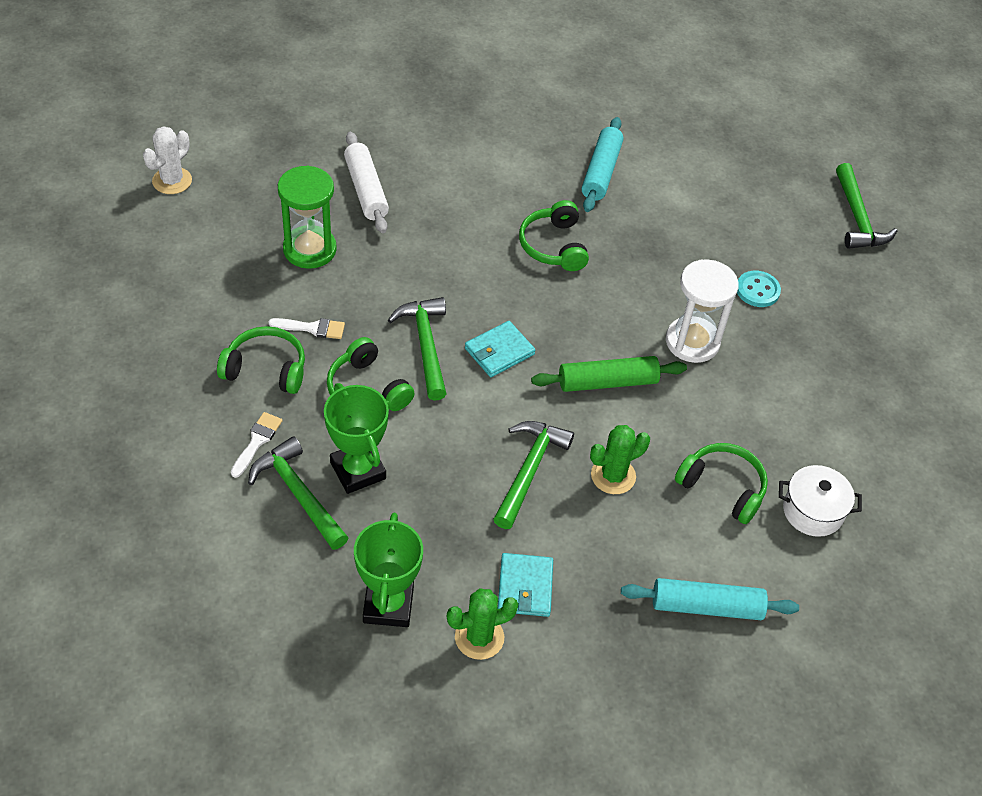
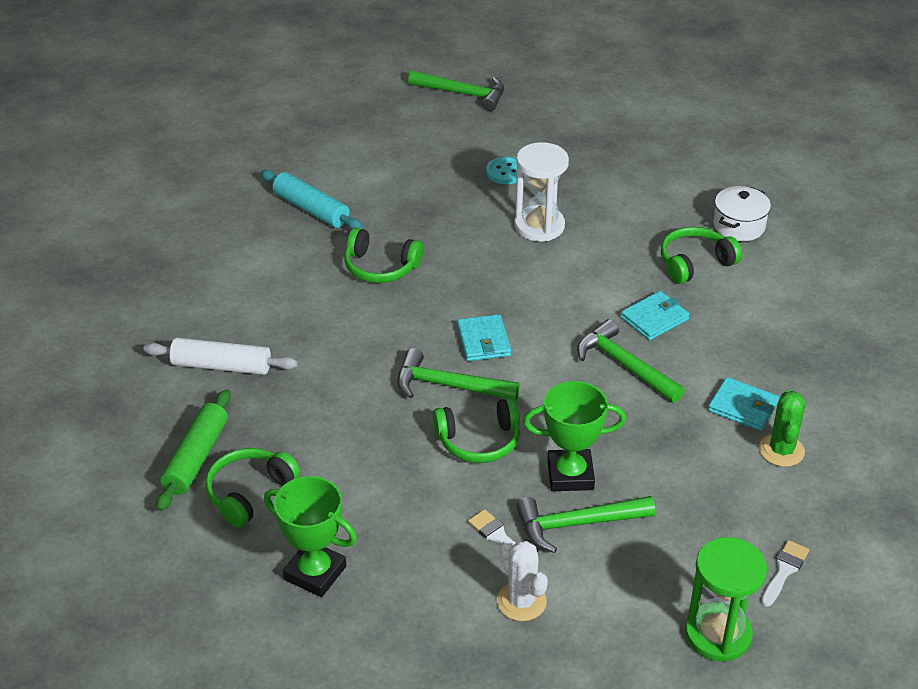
camera: 60 degrees left, 10 degrees down
(172, 181) = (97, 511): white cactus -> white cactus (521, 601)
(266, 369) = (412, 506): green headphones -> green headphones (249, 493)
(309, 249) = (274, 430): green hourglass -> green hourglass (717, 634)
(312, 328) = (379, 457): white brush -> white brush (784, 570)
(388, 605) = (726, 498): green trophy -> green trophy (315, 573)
(607, 382) = (555, 288): green rolling pin -> green rolling pin (196, 458)
(613, 476) = (654, 318): green cactus -> turquoise wallet
(706, 606) = (802, 312): turquoise rolling pin -> none

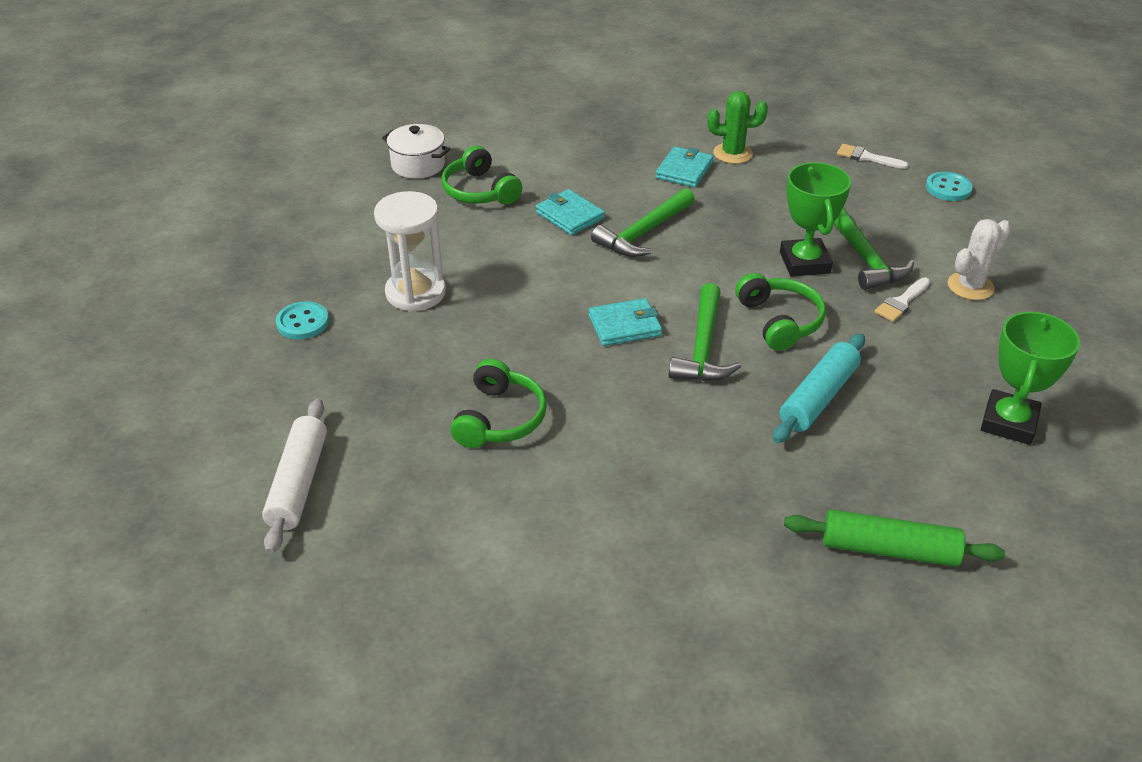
camera: 95 degrees left, 0 degrees up
(221, 366) = (718, 551): white rolling pin -> white rolling pin (298, 483)
(249, 493) = (923, 490): green headphones -> none
(311, 209) = (371, 501): turquoise rolling pin -> turquoise rolling pin (818, 397)
(463, 94) = (106, 369): green hammer -> none
(717, 634) = (948, 188): green hourglass -> turquoise button

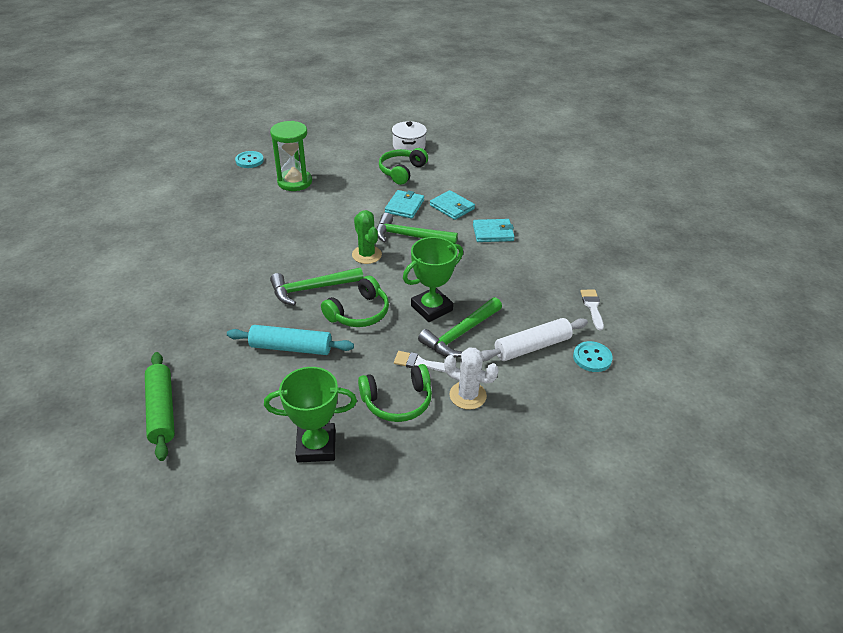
camera: 60 degrees right, 0 degrees up
(298, 483) = (135, 198): white rolling pin -> white rolling pin (532, 347)
(415, 293) = (295, 182): white hourglass -> green hourglass
(499, 418) = (208, 238): green headphones -> green headphones (397, 401)
(624, 325) = (313, 255): turquoise wallet -> turquoise wallet (452, 207)
(732, 153) = (533, 246): green cactus -> green cactus (366, 255)

